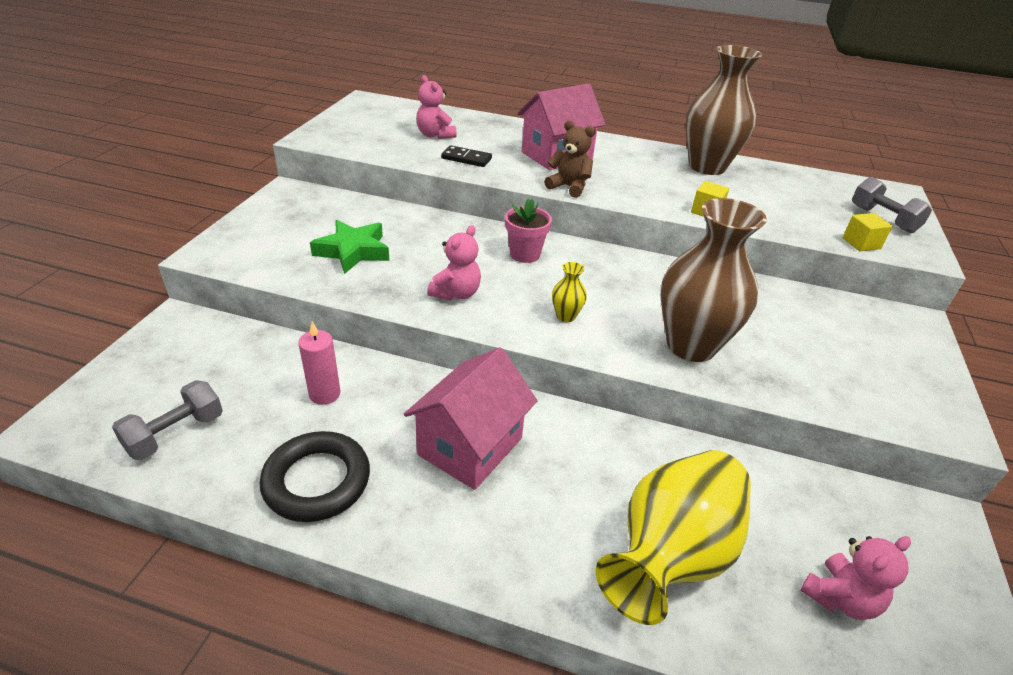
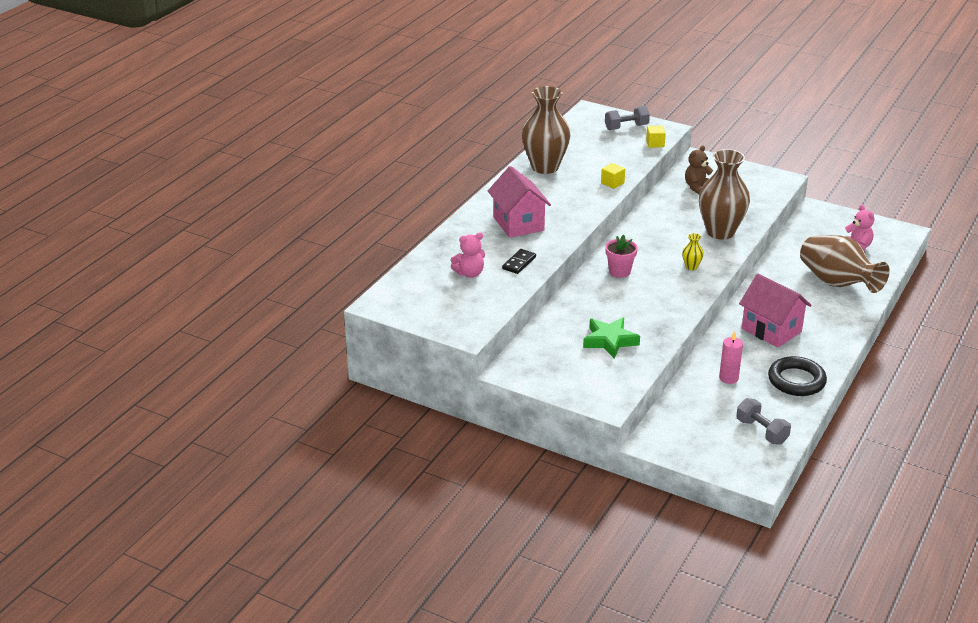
camera: 75 degrees left, 5 degrees down
(456, 293) = (665, 303): pink teddy bear -> none
(569, 187) = (572, 226): brown teddy bear -> brown teddy bear (697, 187)
(671, 554) = (837, 283): yellow vase -> brown vase

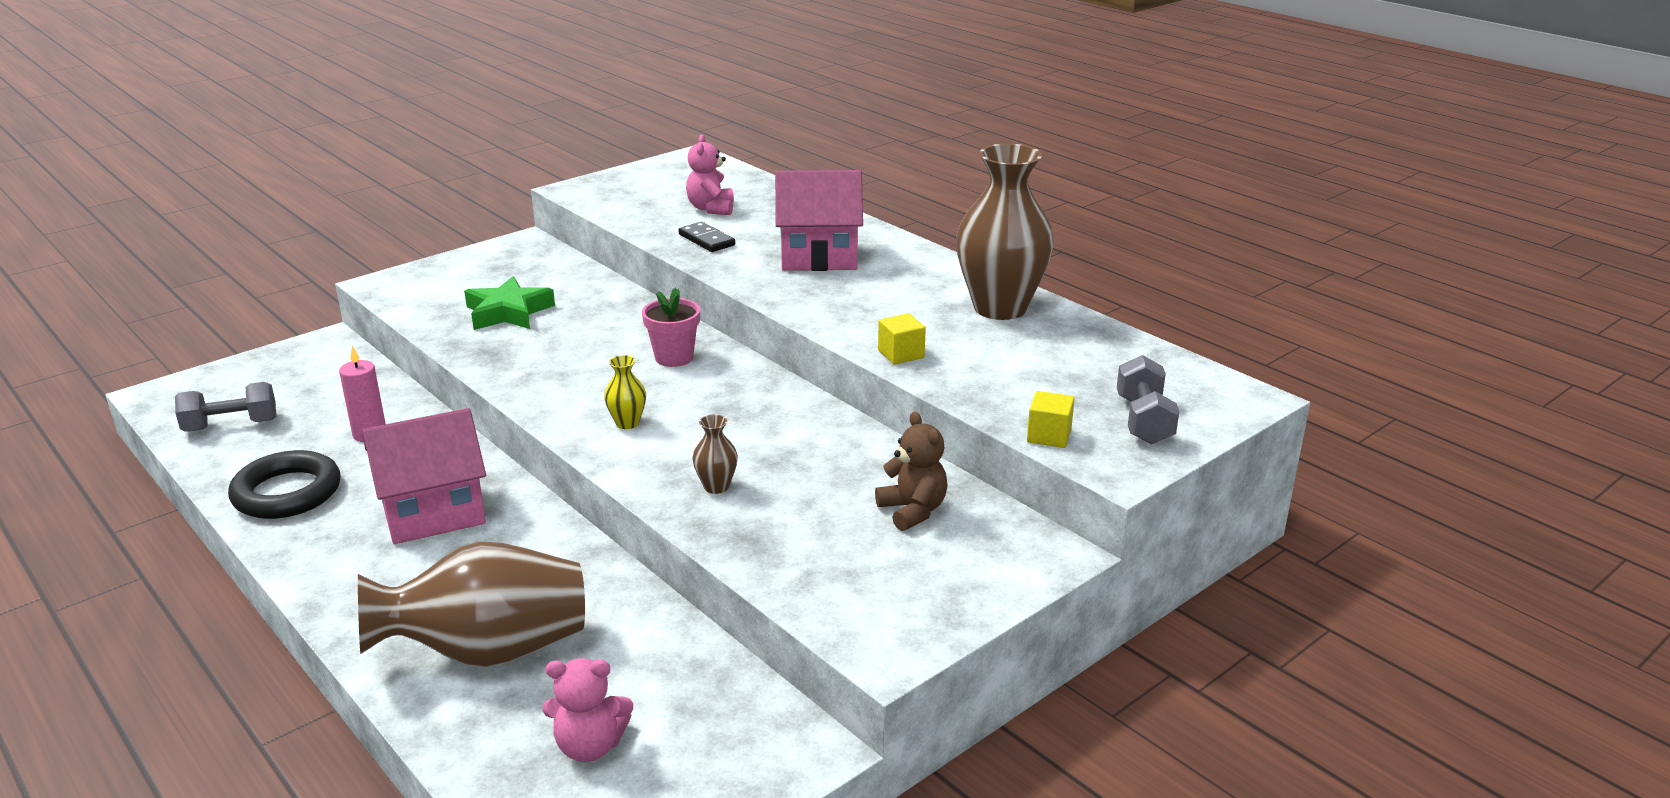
camera: 110 degrees right, 5 degrees down
(720, 232) = (716, 486): brown vase -> brown vase, size x0.40

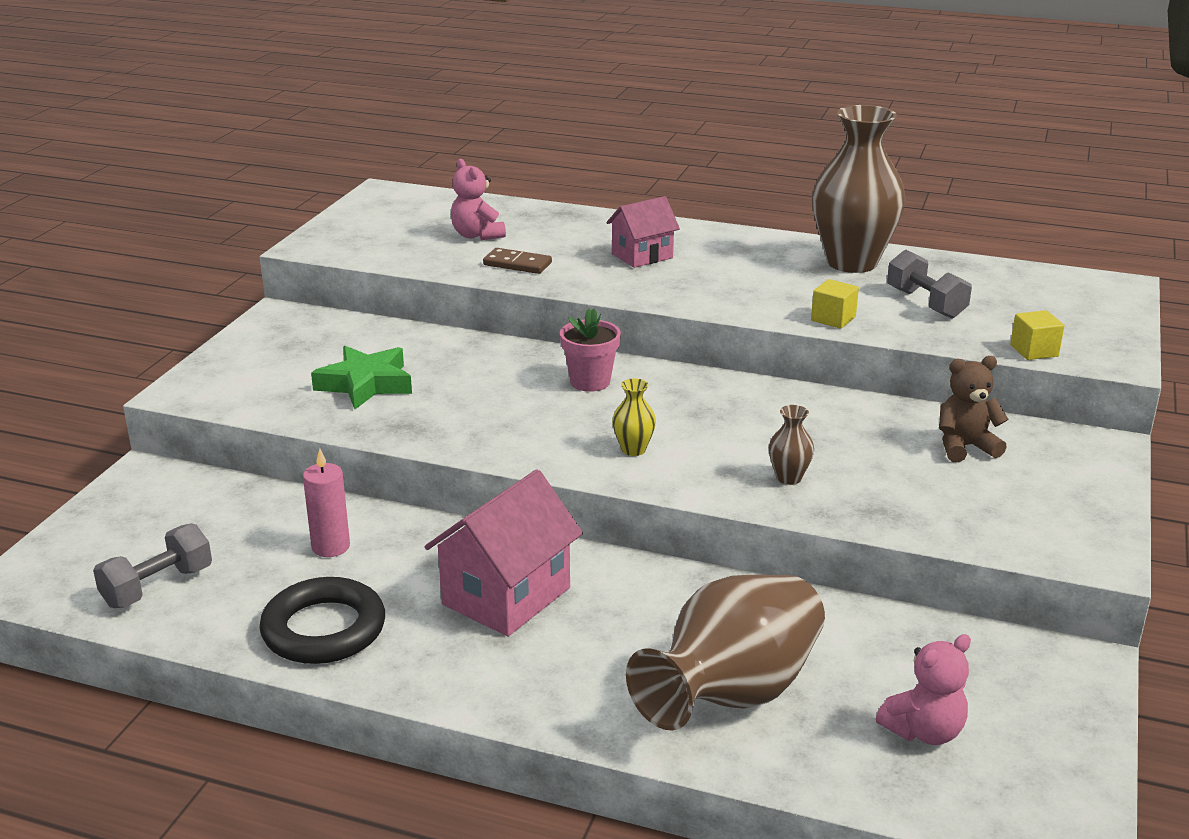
camera: 30 degrees left, 0 degrees up
(706, 240) = (517, 264): black domino -> brown domino
(819, 257) = (642, 256): pink house -> pink house, size x0.63
(912, 511) = (965, 447): brown teddy bear -> brown teddy bear turned 45 degrees counterclockwise
(1144, 421) = (1079, 321): grey dumbbell -> grey dumbbell (925, 303)

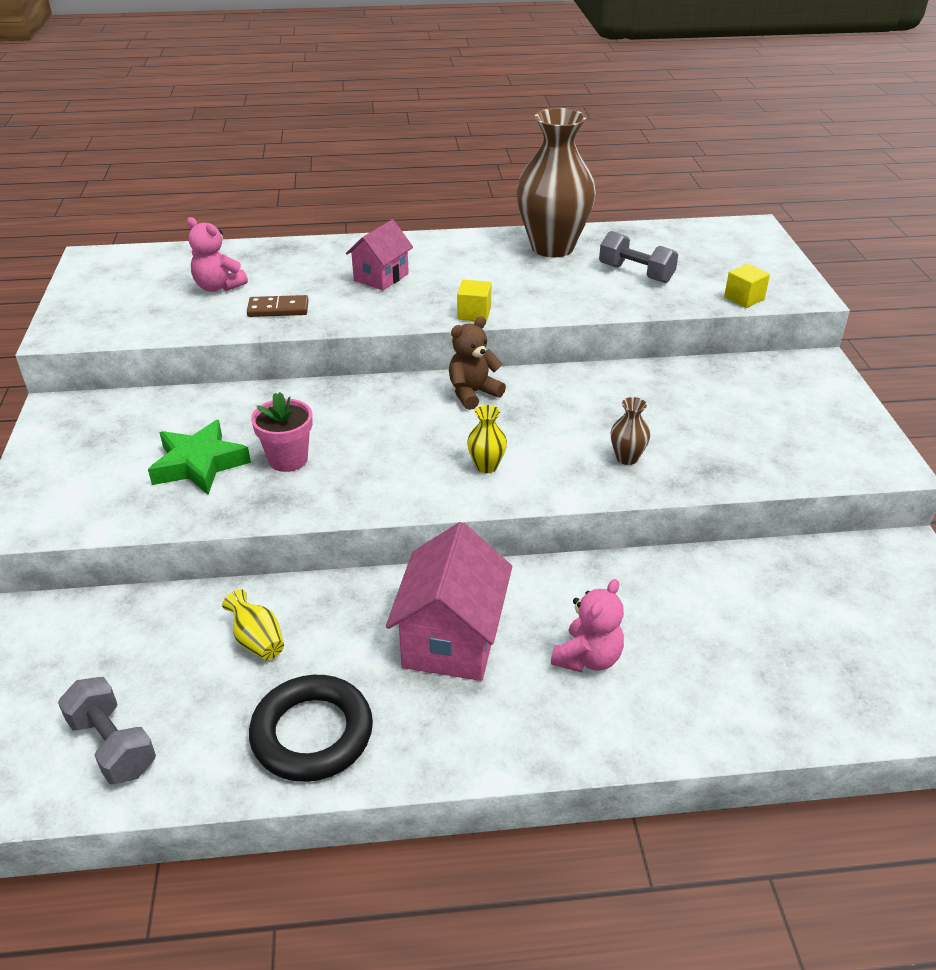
camera: 25 degrees left, 10 degrees up
(157, 587) = (113, 745): grey dumbbell -> grey dumbbell turned 60 degrees counterclockwise
(331, 547) = (257, 641): pink candle -> yellow vase
(590, 382) = (401, 408): pink flower pot -> pink flower pot (288, 459)
(732, 693) = (696, 670): brown vase -> none
(833, 319) = (580, 304): yellow cube -> yellow cube (474, 313)
(924, 731) = (852, 652): pink teddy bear -> pink teddy bear (587, 658)
(965, 447) = (730, 392): brown teddy bear -> brown teddy bear (473, 393)

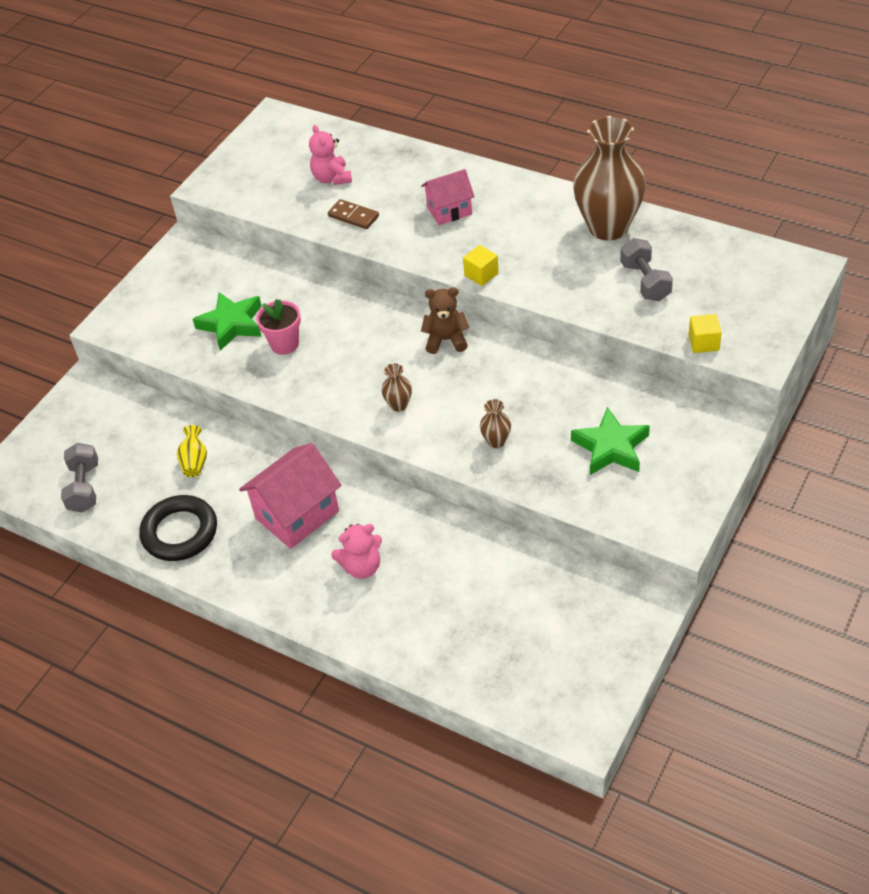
camera: 40 degrees right, 10 degrees up
(486, 466) = (399, 405): yellow vase -> brown vase
(740, 420) = (611, 447): none -> green star

